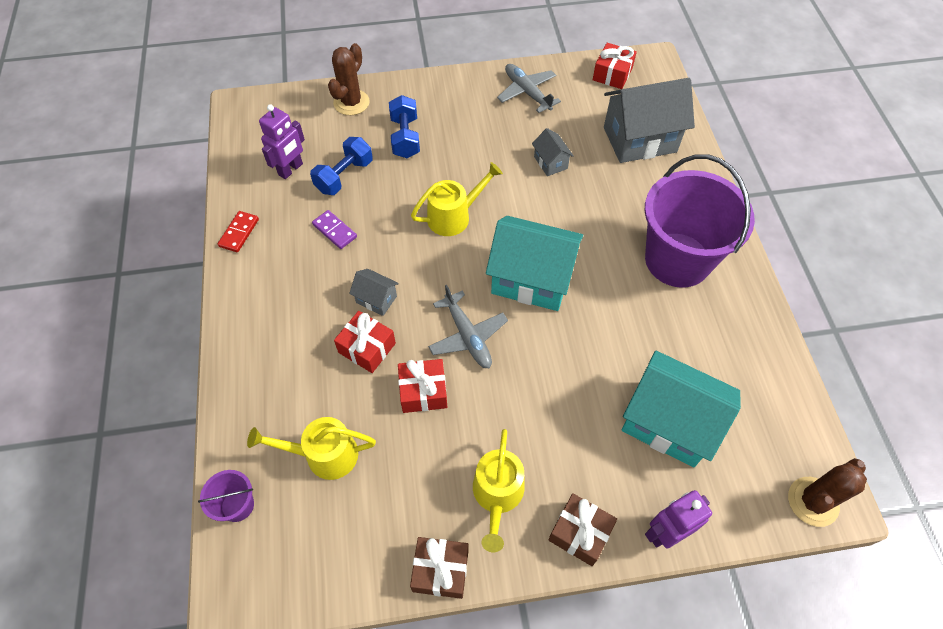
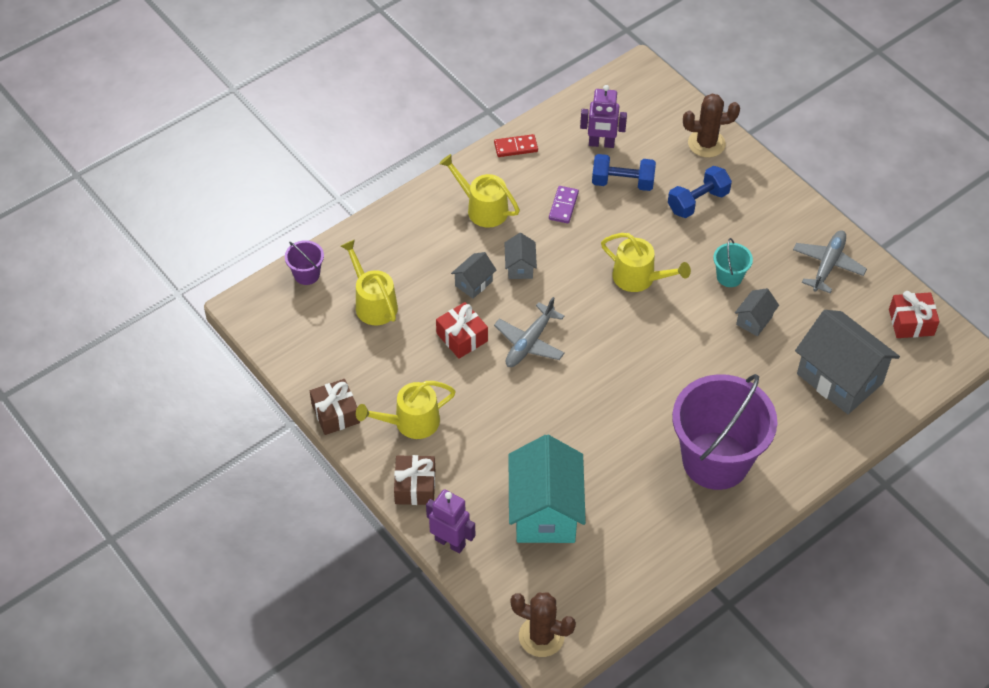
camera: 60 degrees right, 5 degrees down
(285, 295) = (482, 208): none -> yellow watering can
(367, 348) = (473, 283): red gift -> grey house
(496, 156) = (729, 277): none -> turquoise bucket
(531, 279) = (614, 361): turquoise house -> none

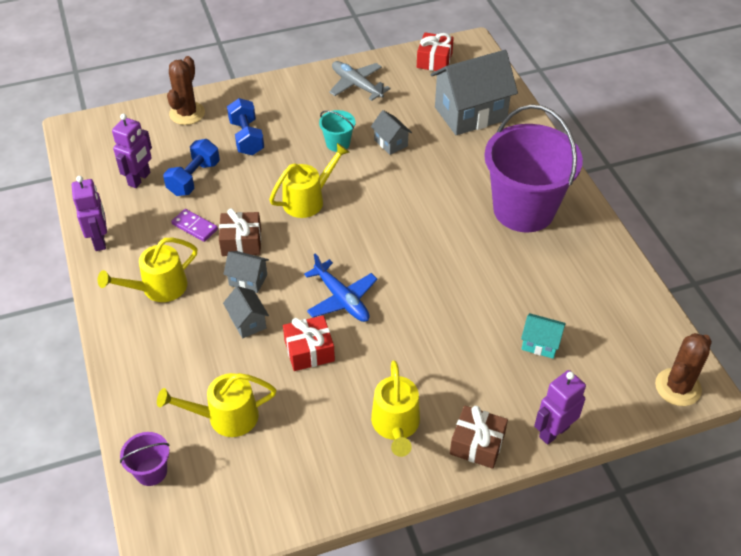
camera: 70 degrees left, 5 degrees down
(335, 413) = (356, 494): brown gift -> brown gift (241, 242)
(516, 147) = (100, 240): red domino -> purple robot
(529, 342) = (341, 298): grey plane -> blue plane
(545, 511) = (540, 344): turquoise house -> turquoise house, size x0.46

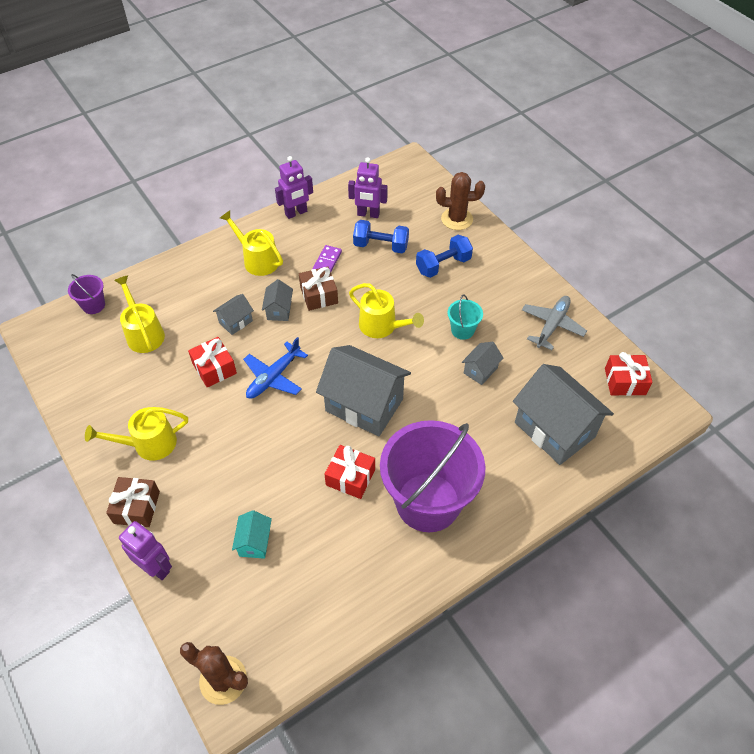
camera: 75 degrees right, 5 degrees up
(403, 232) = (364, 405): none -> grey house
(484, 258) = (350, 477): none -> red gift

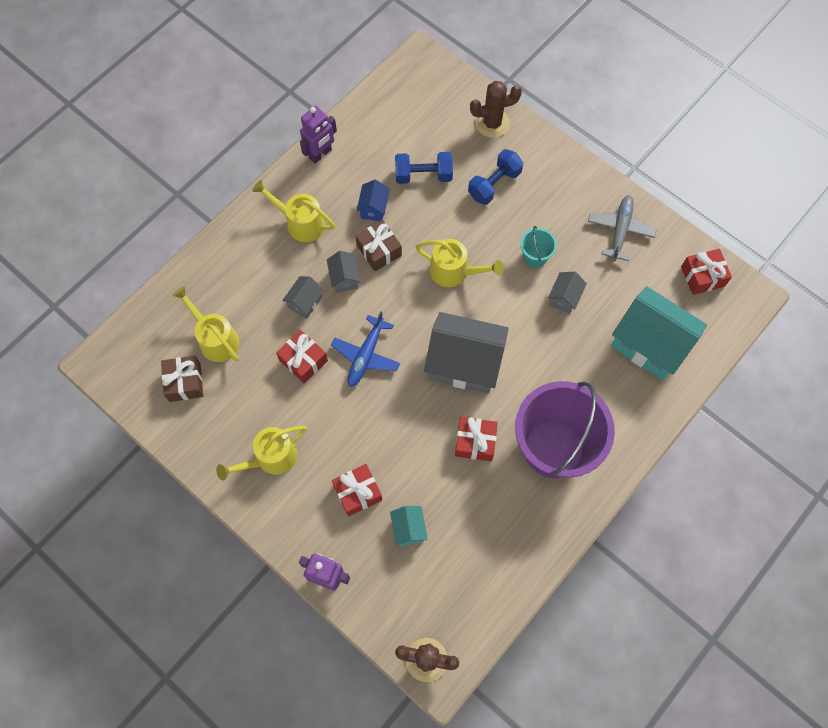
camera: 15 degrees left, 15 degrees up
(93, 305) = (149, 319): purple bucket -> none
(136, 507) = (285, 524): brown gift -> brown gift (185, 382)
(218, 495) = (357, 492): none -> red gift
(327, 262) = (374, 208): purple domino -> blue house
(368, 214) = (398, 138): purple robot -> none
(554, 429) = (649, 344): grey house -> turquoise house

